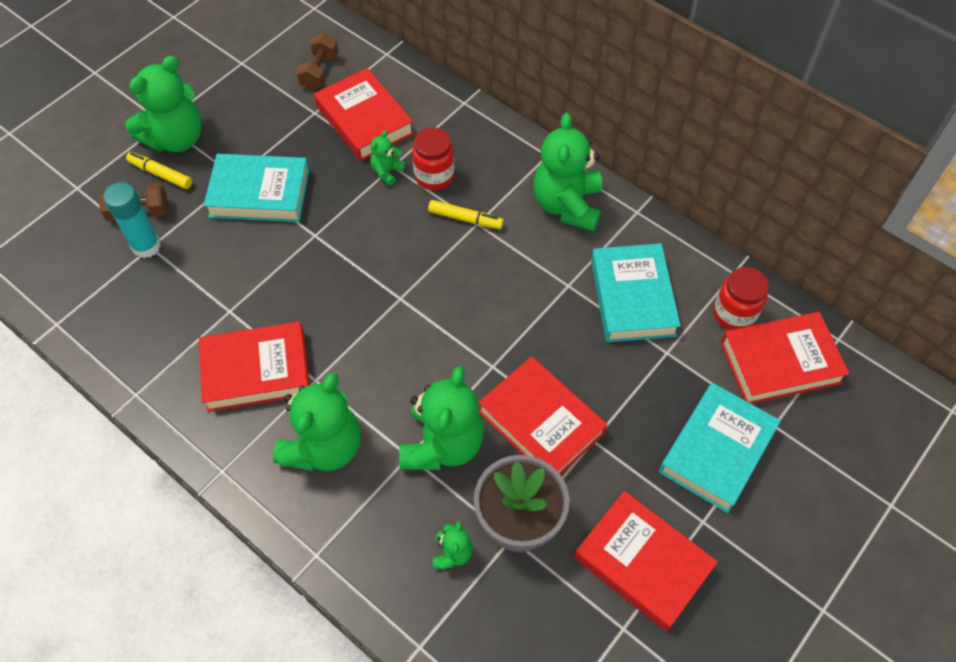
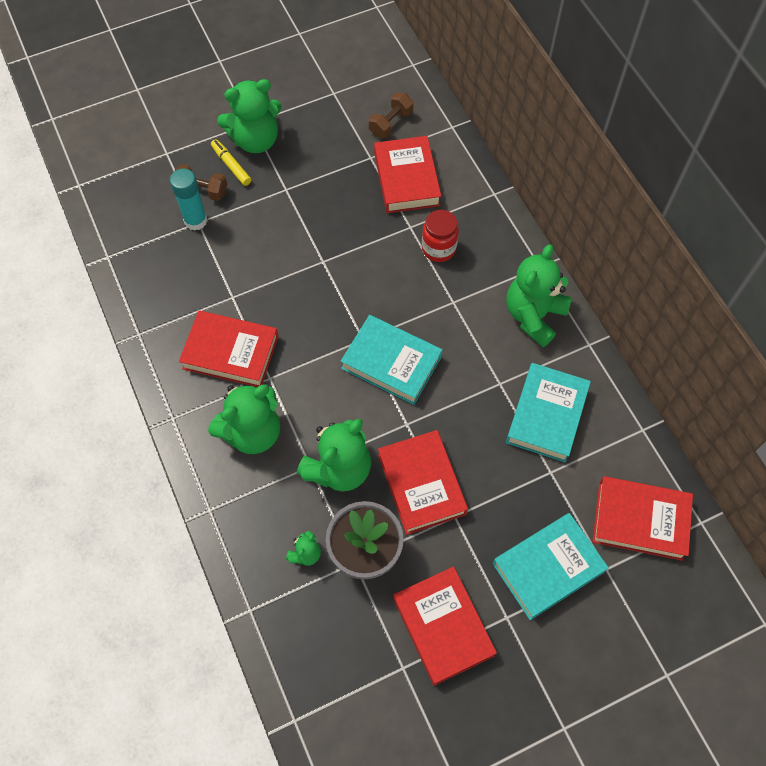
camera: 25 degrees right, 5 degrees up
(259, 193) = (297, 210): turquoise book -> turquoise book (391, 363)
(387, 171) = (403, 230): green teddy bear -> none
(465, 219) = (445, 294): yellow marker -> none
(734, 314) = (623, 464): red jar -> none

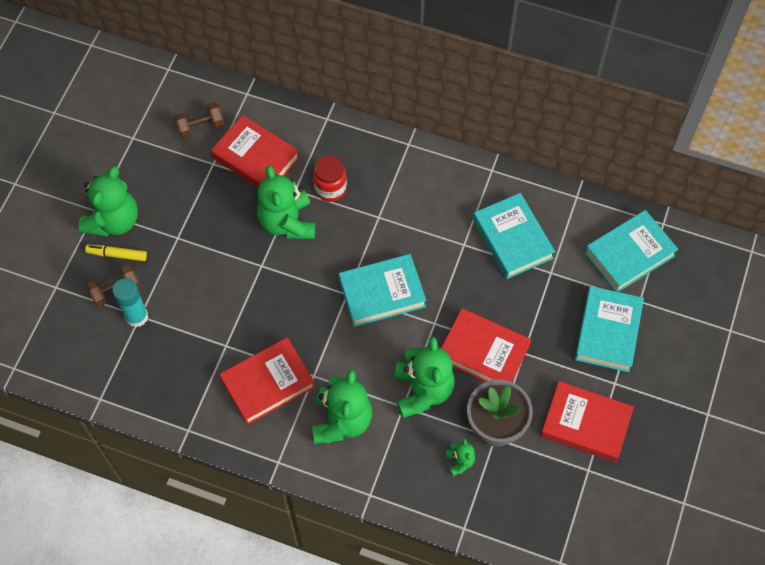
camera: 45 degrees left, 0 degrees up
(391, 123) = (200, 127): brown dumbbell -> brown dumbbell turned 75 degrees clockwise
(534, 315) = (439, 181): green teddy bear -> green teddy bear (287, 222)
(640, 520) = (629, 254): red book -> turquoise book

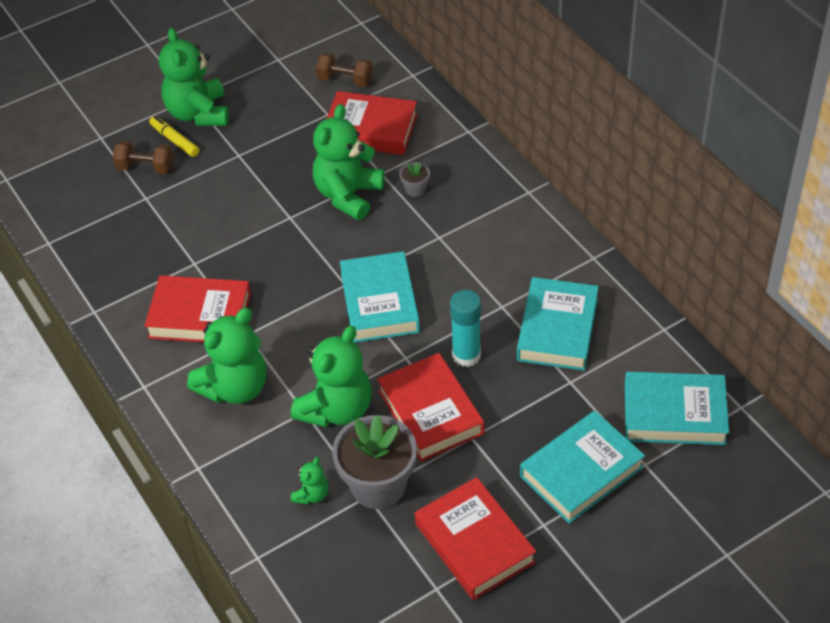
camera: 40 degrees right, 15 degrees down
(114, 221) = (198, 113): green teddy bear -> green teddy bear turned 105 degrees clockwise
(136, 316) = (142, 197): turquoise glue stick -> turquoise glue stick (466, 355)
(256, 158) = (370, 129): red book -> red book turned 60 degrees counterclockwise
(330, 189) = (415, 189): red jar -> grey flower pot
(382, 293) = (379, 302): turquoise book -> turquoise book turned 60 degrees clockwise

